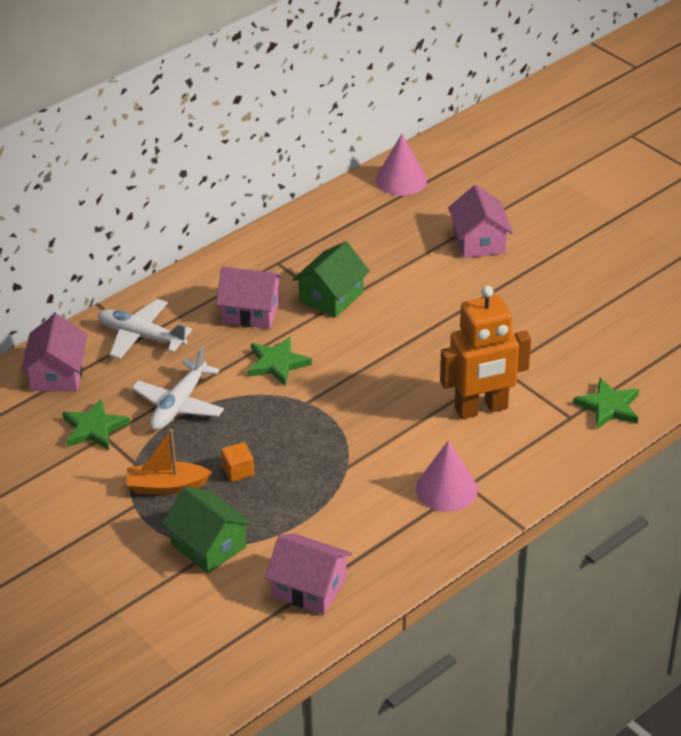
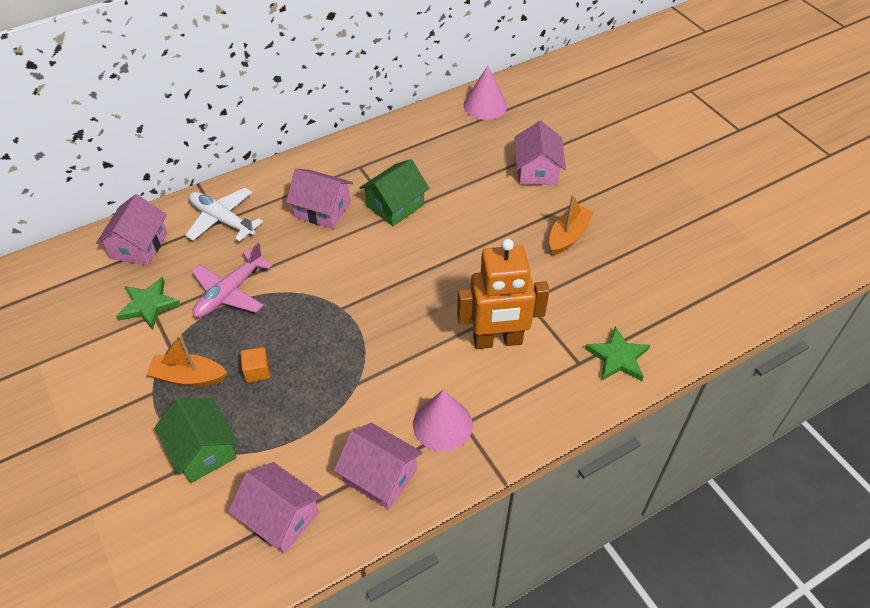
camera: 10 degrees right, 10 degrees up
(179, 404) = (229, 292): white plane -> pink plane
(277, 363) = (328, 264): green star -> none
(397, 540) = (380, 475): none -> pink house
(530, 302) = (568, 236): none -> orange boat

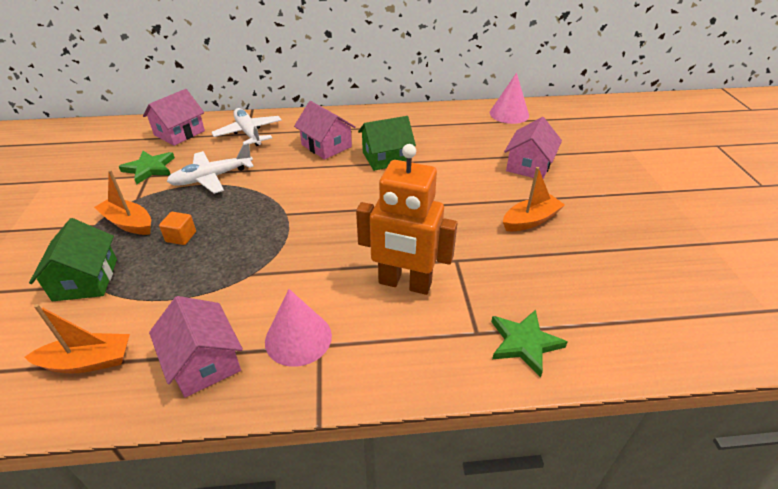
camera: 25 degrees right, 10 degrees down
(229, 292) = (211, 178): pink plane -> white plane
(280, 517) = (88, 361): pink house -> orange boat

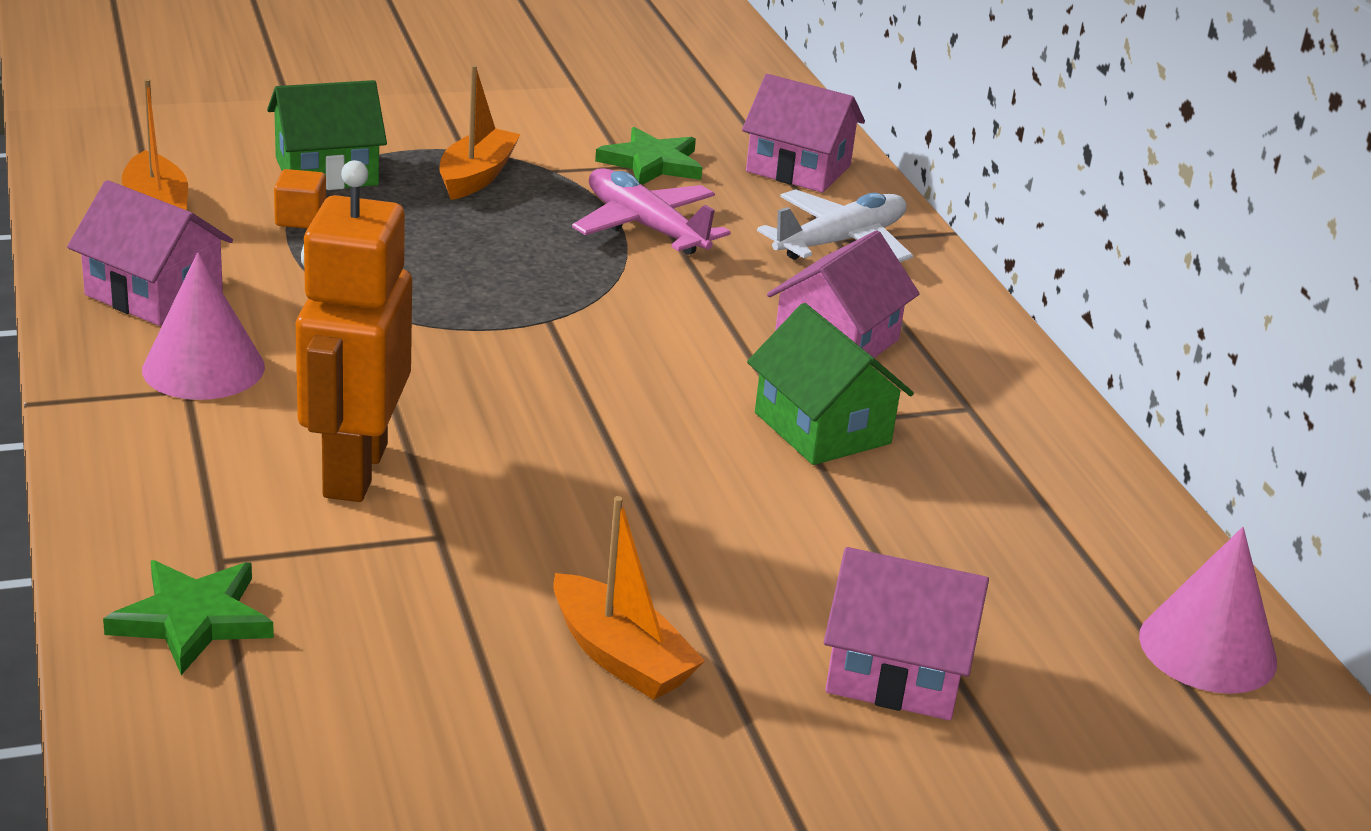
camera: 75 degrees right, 10 degrees down
(181, 237) = (450, 227): orange cube -> orange cube (300, 219)
(204, 361) = (154, 293): pink house -> pink house turned 75 degrees clockwise
(211, 178) = (645, 227): white plane -> pink plane

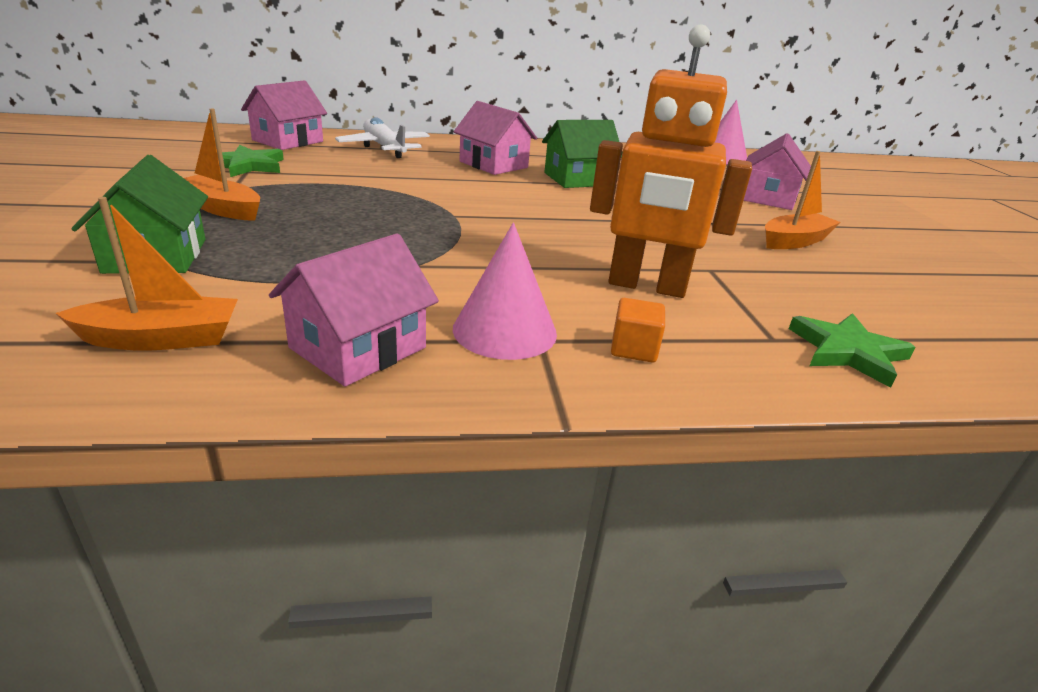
camera: 80 degrees left, 0 degrees up
(300, 219) = (245, 273): orange cube -> orange cube (634, 349)
(645, 227) = (339, 179): pink plane -> none

